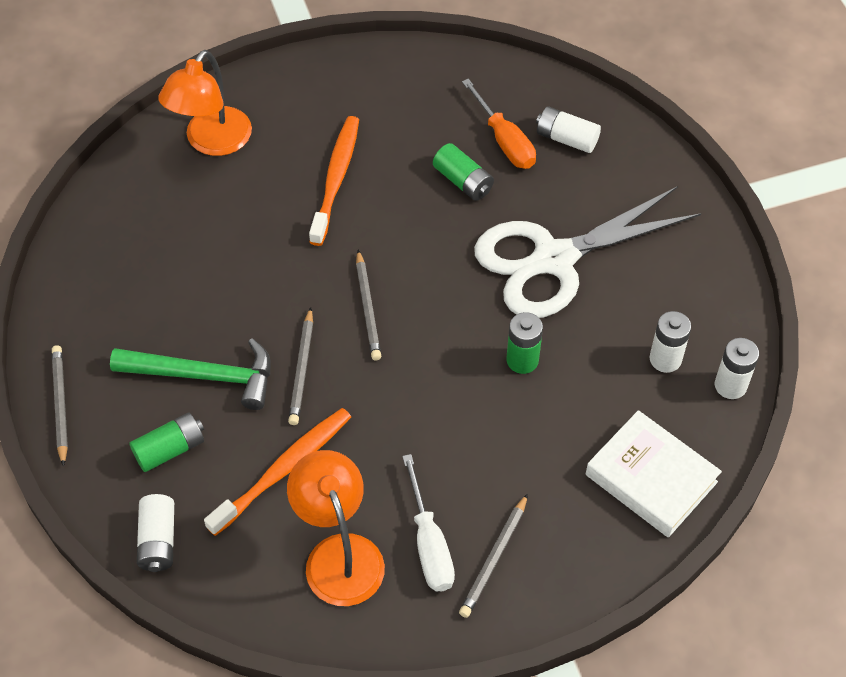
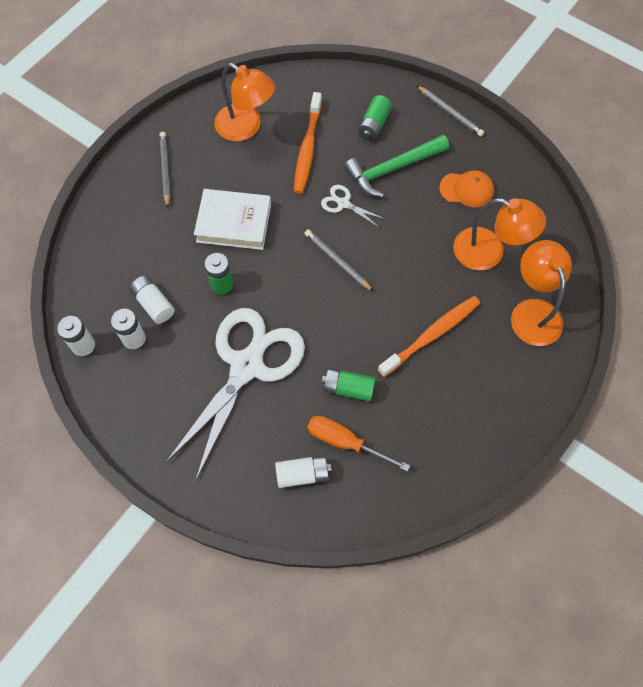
camera: 145 degrees right, 10 degrees up
(145, 298) = (467, 189): none -> orange cap
(158, 540) = (339, 84): white battery -> white battery (153, 304)
(194, 219) = (489, 252): none -> orange lamp
(302, 369) = (343, 203): grey pencil -> white scissors
(336, 179) = (431, 335): orange toothbrush -> orange toothbrush turned 105 degrees counterclockwise
(429, 544) = (204, 157): white screwdriver -> none
(651, 478) = (103, 259): white book -> white book (234, 223)

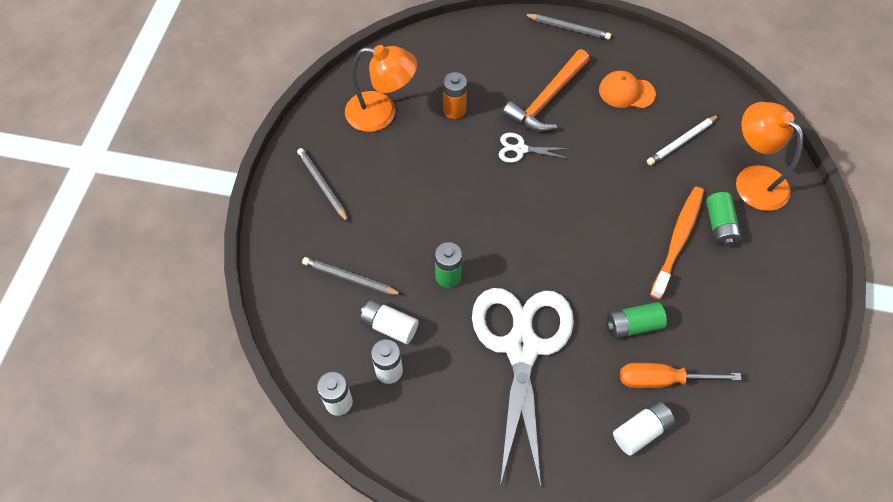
camera: 25 degrees left, 5 degrees down
(234, 223) = (424, 210): white book -> none
(307, 148) = (454, 110): orange toothbrush -> orange battery
(337, 261) = (547, 206): grey pencil -> grey pencil (350, 278)
(374, 125) = (504, 65): green battery -> green battery (719, 225)
(392, 169) = (547, 99): green hammer -> orange hammer
(467, 189) = (626, 92): orange cap -> orange cap turned 150 degrees counterclockwise
(489, 252) = (681, 142): orange lamp -> white pencil

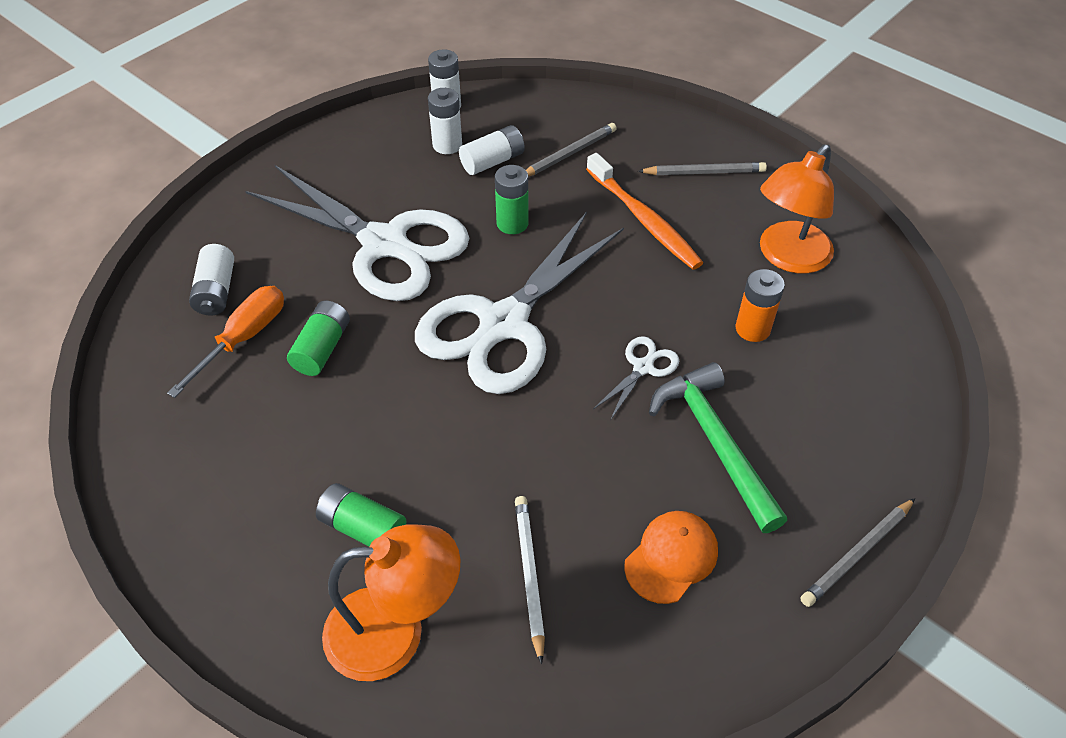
camera: 120 degrees right, 10 degrees down
(539, 234) = (504, 324): none -> white scissors
(547, 99) = (715, 442): orange hammer -> green hammer
(678, 240) = (382, 461): orange toothbrush -> orange toothbrush (643, 219)

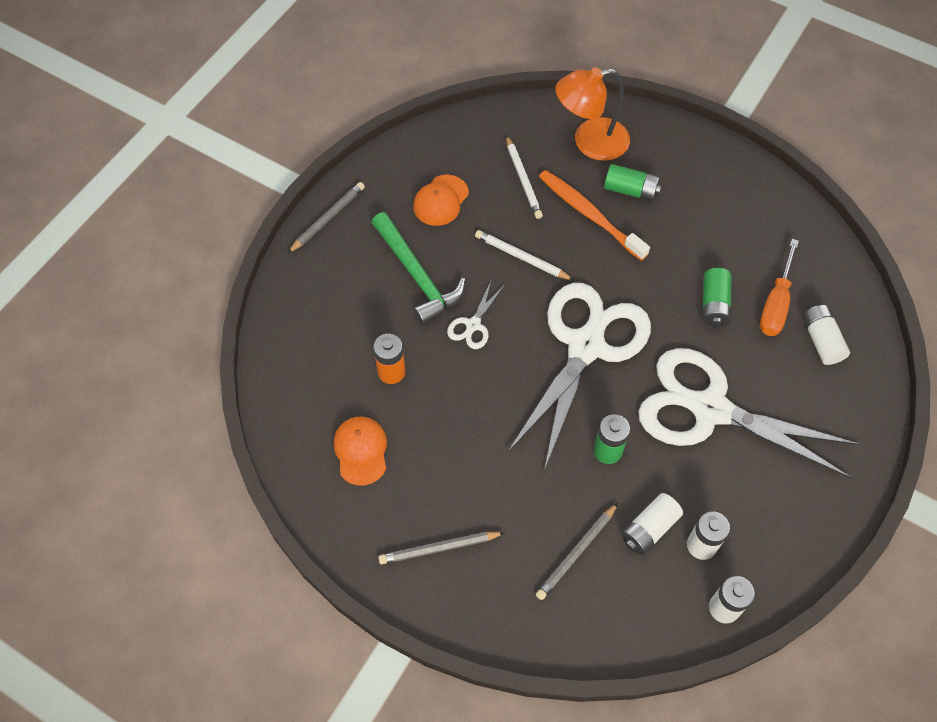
camera: 170 degrees right, 10 degrees up
(560, 446) = (521, 257): none -> white pencil
(643, 219) = (491, 475): orange toothbrush -> orange toothbrush (590, 215)
(787, 257) = (361, 451): orange lamp -> orange cap

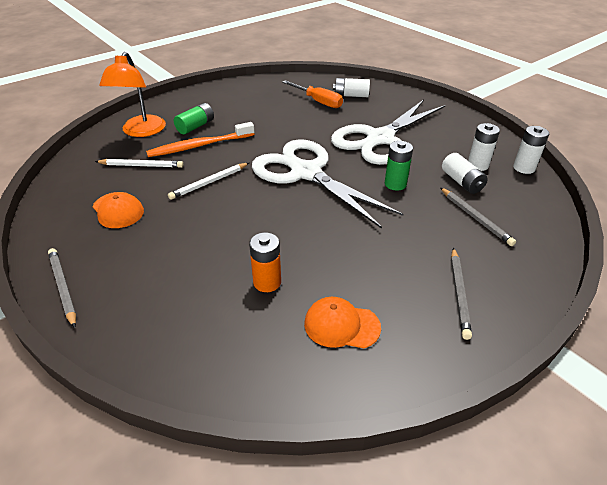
camera: 70 degrees left, 20 degrees down
(417, 276) = (180, 242): green hammer -> none
(473, 325) = (252, 221): white scissors -> none
(714, 304) = (305, 119): green battery -> none

